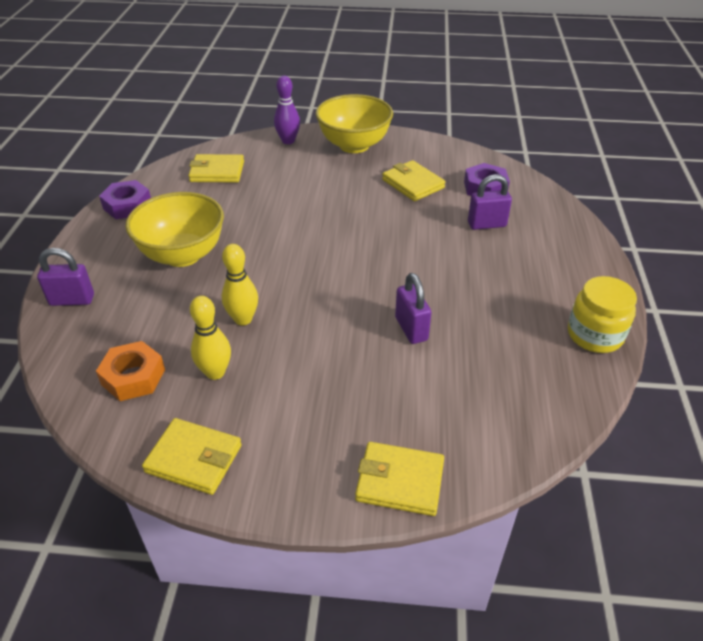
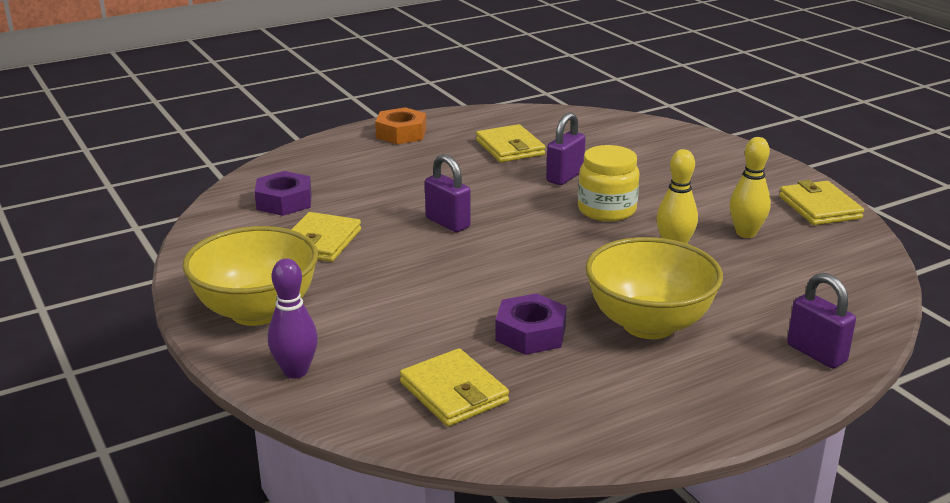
camera: 125 degrees left, 15 degrees down
(127, 205) = (629, 424): purple nut -> purple nut (530, 333)
(133, 377) = (816, 265): orange nut -> orange nut (401, 133)
(400, 481) = (705, 143): yellow wallet -> yellow wallet (510, 147)
(486, 224) = (361, 185): purple padlock -> purple padlock (447, 223)
(594, 335) = (469, 119): yellow jar -> yellow jar (606, 210)

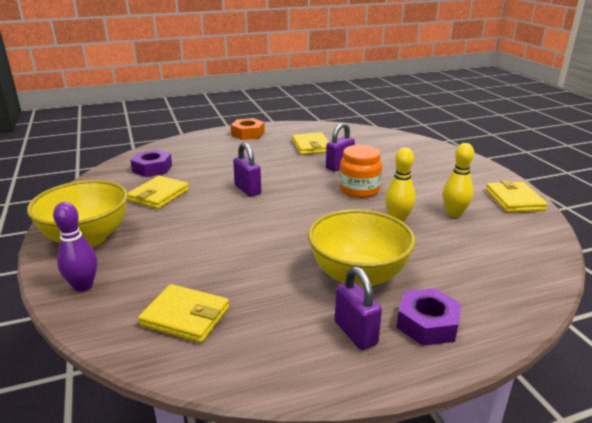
camera: 10 degrees right, 0 degrees up
(454, 392) = (185, 316): yellow wallet -> yellow wallet turned 45 degrees counterclockwise
(530, 333) = (266, 274): purple nut -> purple nut (427, 324)
(606, 210) = (359, 190): yellow jar -> orange jar
(816, 353) = (486, 316): purple padlock -> purple padlock (355, 333)

